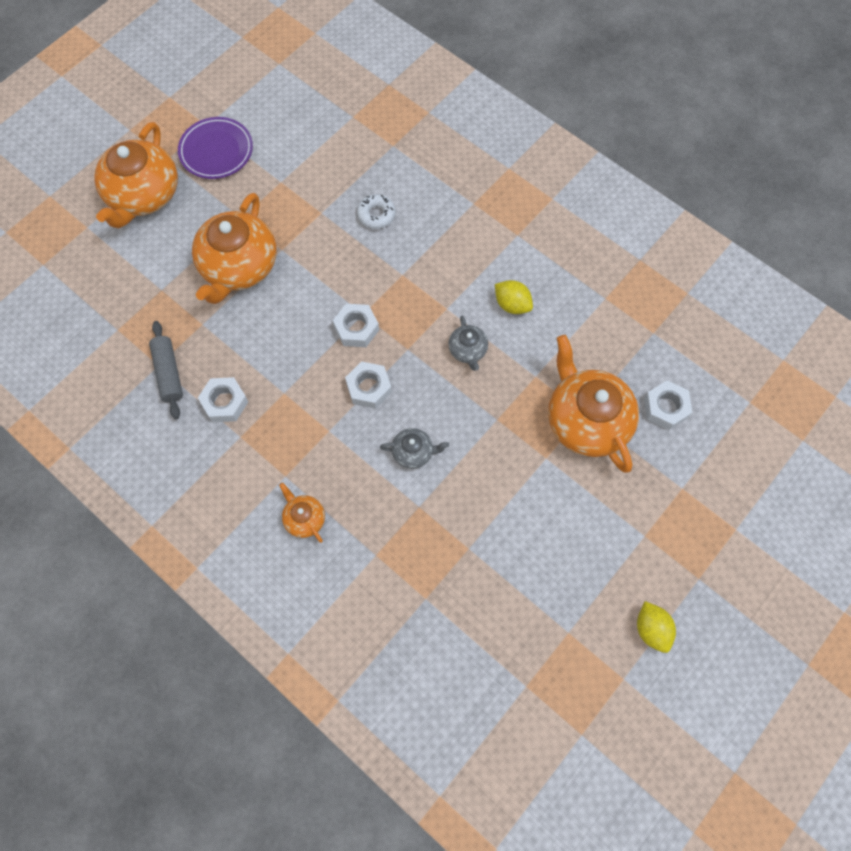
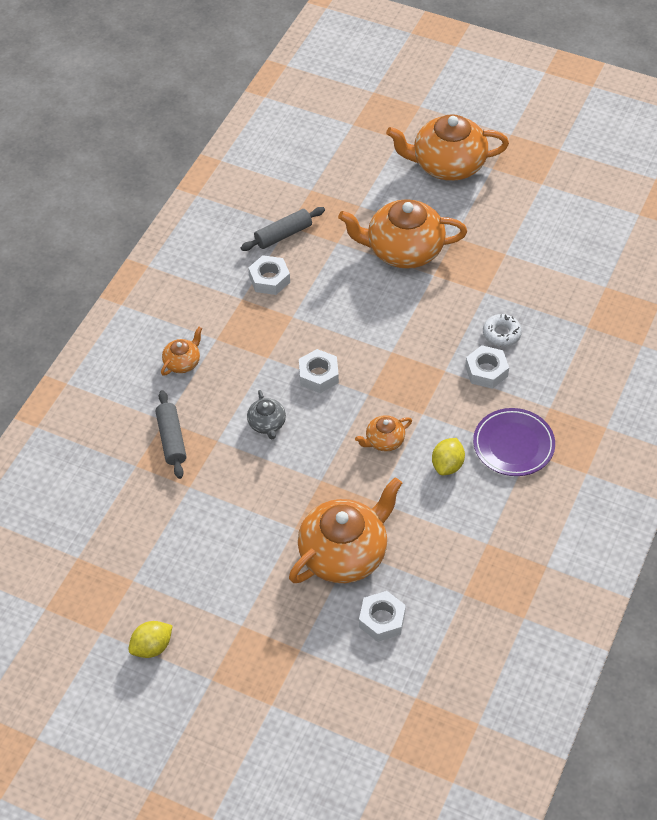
camera: 75 degrees right, 15 degrees down
(216, 151) = (517, 199): purple plate -> purple plate (513, 445)
(356, 328) = (374, 351): white nut -> white nut (486, 371)
(403, 553) = (171, 439): none -> grey rolling pin
(468, 350) = (384, 441): grey teapot -> orange teapot

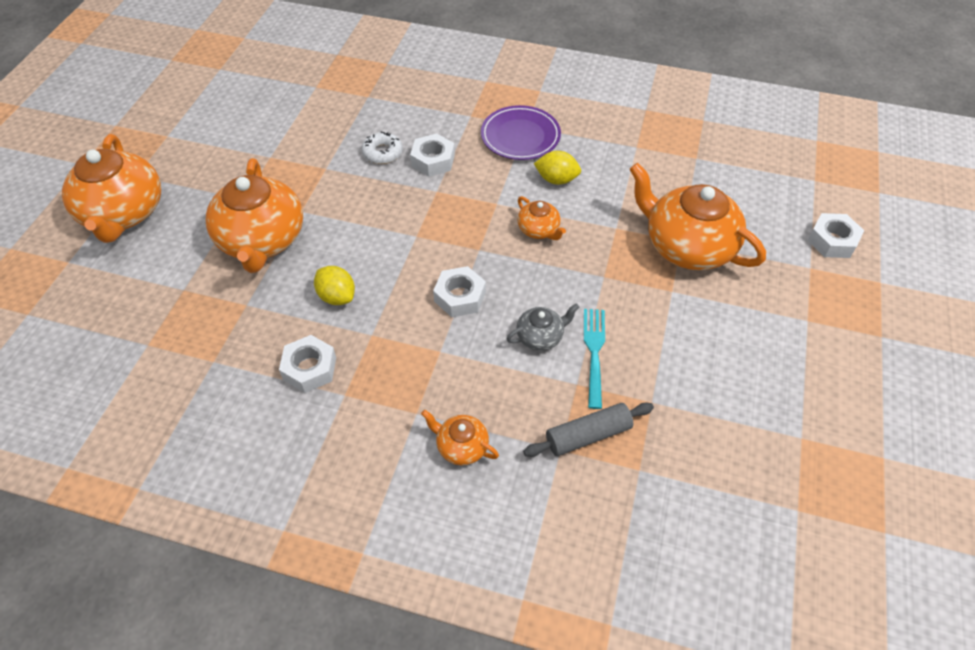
camera: 100 degrees left, 0 degrees up
(152, 647) = (874, 399): yellow lemon -> yellow lemon (337, 296)
(243, 457) = (594, 353): none -> turquoise fork
(283, 235) = (229, 364): grey rolling pin -> none
(382, 620) = (748, 210): white nut -> white nut (832, 241)

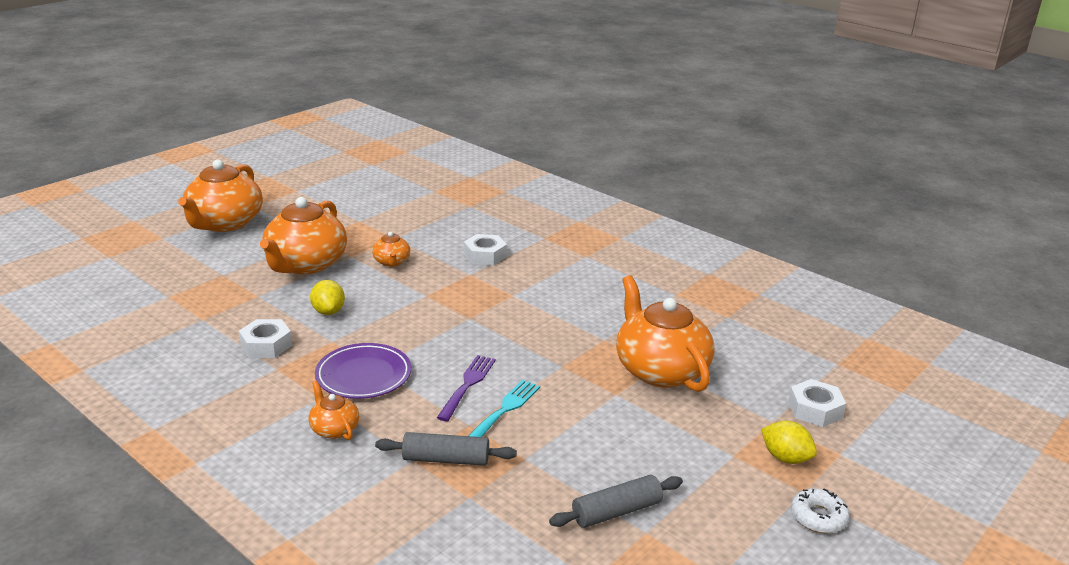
camera: 25 degrees right, 25 degrees down
(382, 153) = (448, 241): white donut -> white donut (818, 517)
(460, 297) = (424, 341): white nut -> none
(520, 136) = (574, 261): purple plate -> purple plate (363, 375)
(539, 230) = (533, 321): orange teapot -> orange teapot (391, 262)
(540, 336) = (467, 385): grey teapot -> purple fork
(556, 179) = (580, 295): yellow lemon -> yellow lemon (785, 458)
(765, 427) = (616, 512): none -> grey rolling pin

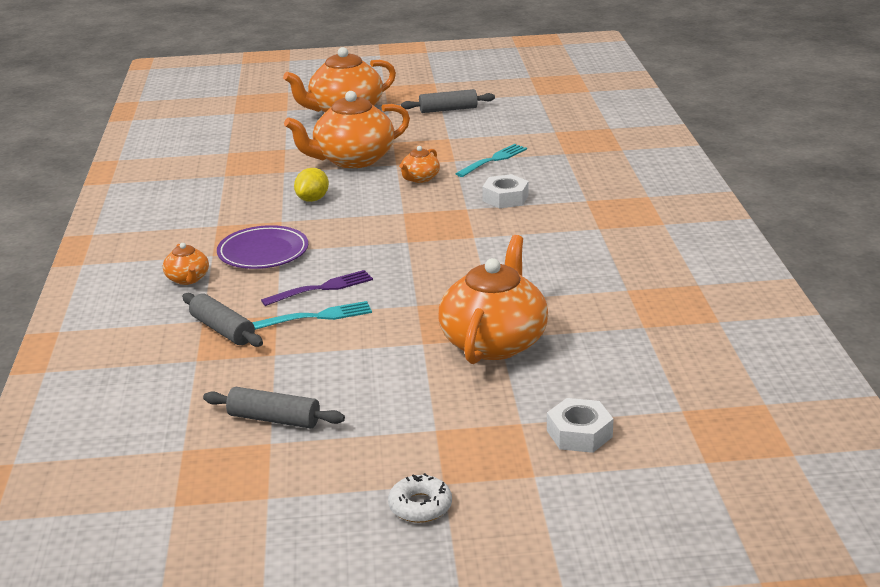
camera: 45 degrees right, 0 degrees up
(266, 345) = (235, 207): white nut -> none
(318, 196) = (448, 110): none -> grey rolling pin
(334, 429) = (188, 279): orange teapot -> orange teapot turned 150 degrees clockwise
(425, 228) = (493, 160): none -> turquoise fork
(785, 458) = (477, 453): yellow lemon -> none

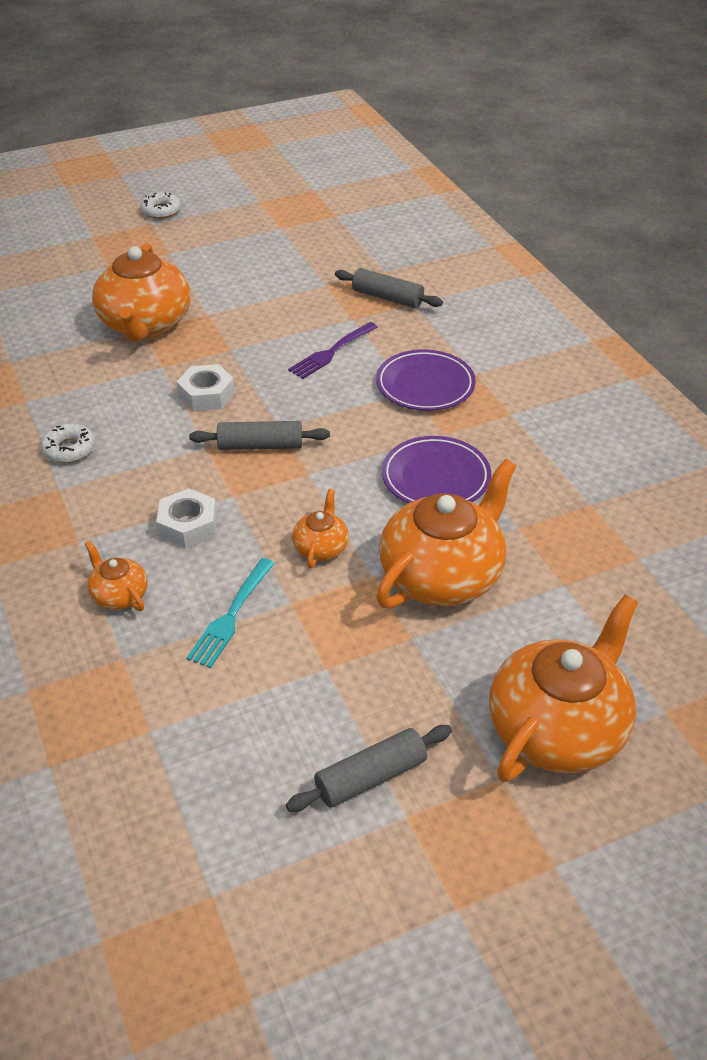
camera: 160 degrees right, 15 degrees up
(188, 279) = (469, 341): orange teapot -> orange teapot (119, 595)
(274, 419) = (289, 241): grey rolling pin -> grey rolling pin (260, 445)
(312, 199) = (435, 477): yellow lemon -> purple plate
(316, 317) = (315, 322): turquoise fork -> none
(579, 433) = (63, 265): white nut -> white nut (207, 395)
(588, 250) = (69, 449): none -> white donut

